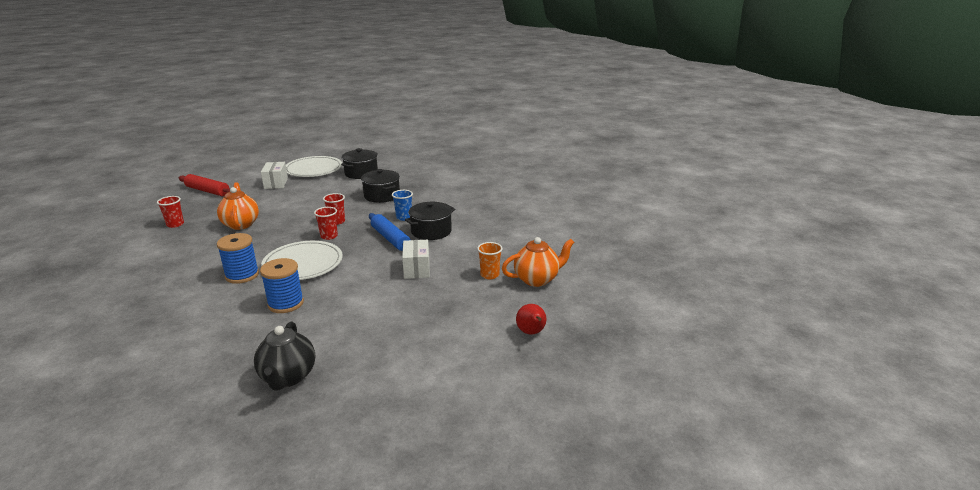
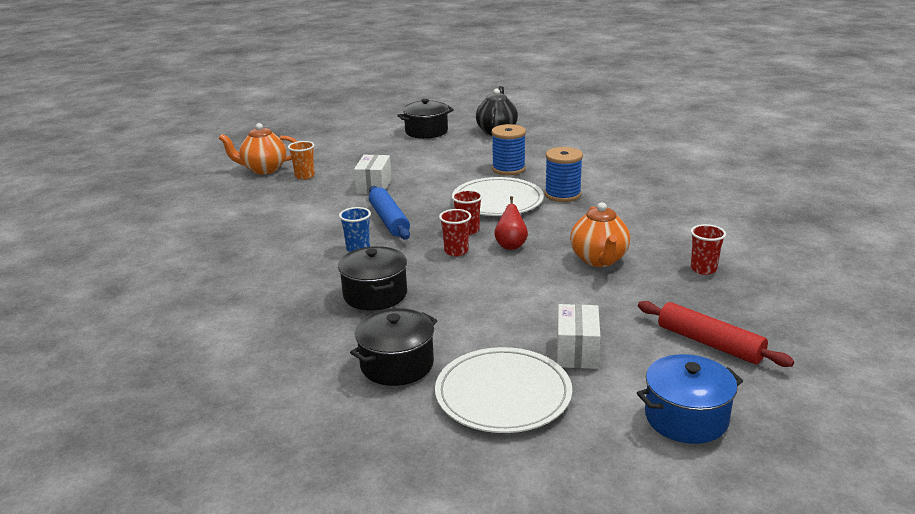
camera: 165 degrees left, 0 degrees up
(240, 169) = (686, 418): none -> blue pot
(431, 231) = (333, 225): black pot -> black pot (426, 131)
(531, 332) = (309, 139): red pear -> red pear (511, 245)

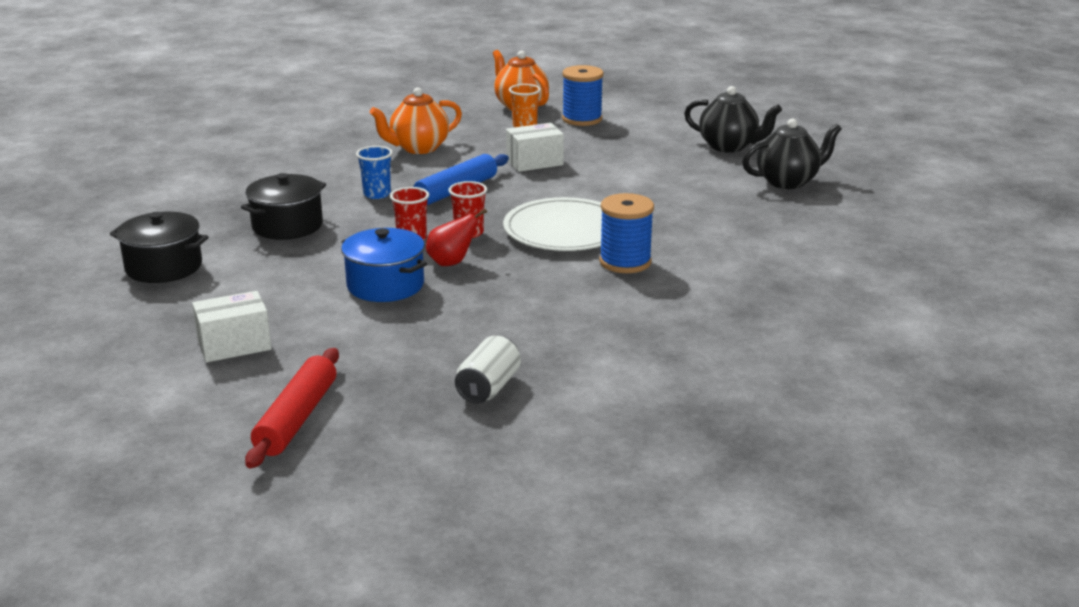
camera: 60 degrees right, 0 degrees up
(426, 131) = (729, 146): black pot -> black teapot
(503, 394) = (136, 325): white plate -> none
(508, 169) = (669, 215): blue spool -> blue spool (582, 119)
(599, 260) = (458, 318): orange teapot -> orange teapot (418, 148)
(686, 418) = (133, 426): blue pot -> blue pot (385, 285)
(703, 269) = (488, 388): red cup -> white can

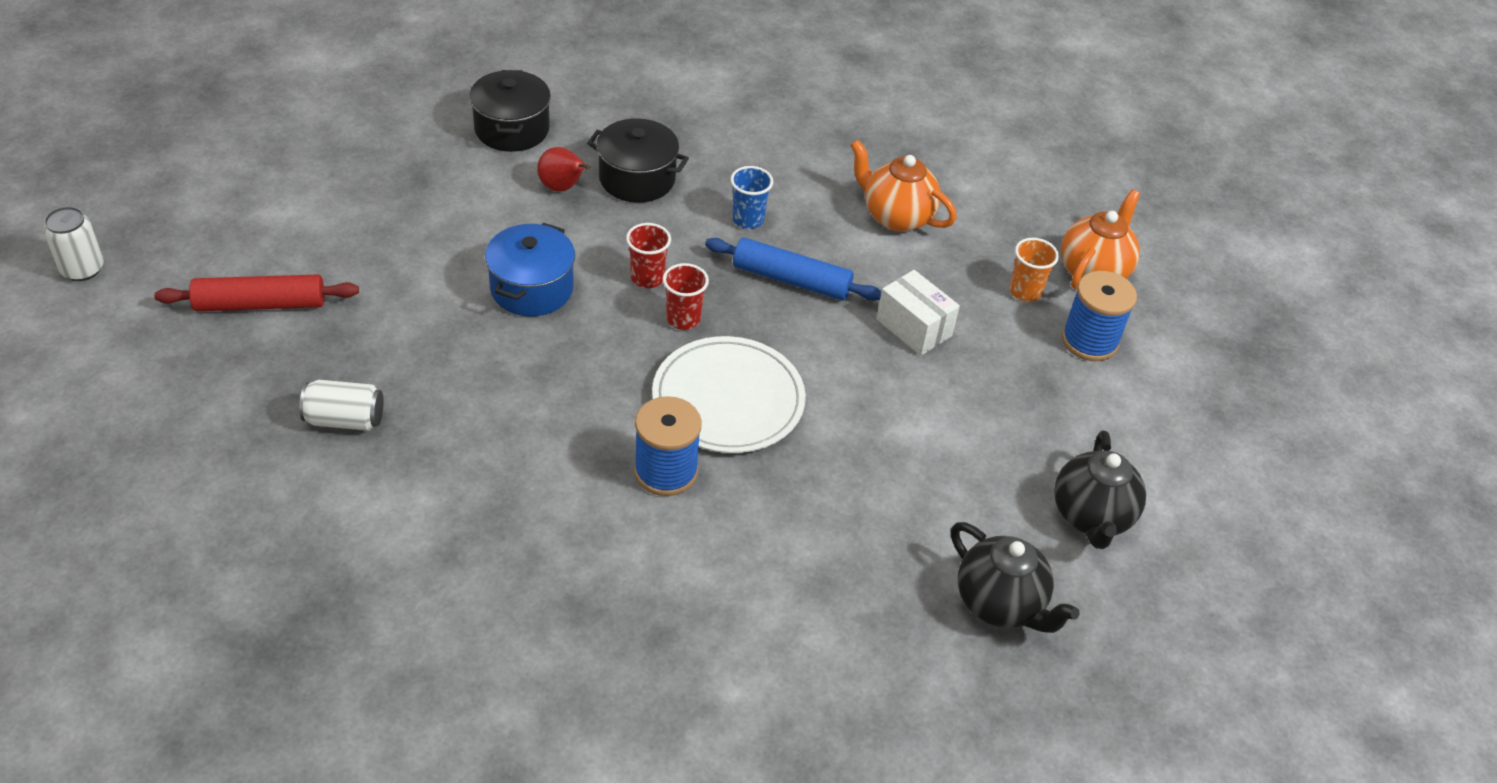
camera: 65 degrees right, 20 degrees up
(140, 530) = (82, 269): none -> white can
(234, 345) = (377, 224): white box -> none
(451, 263) = (603, 324): red pear -> red pear (562, 187)

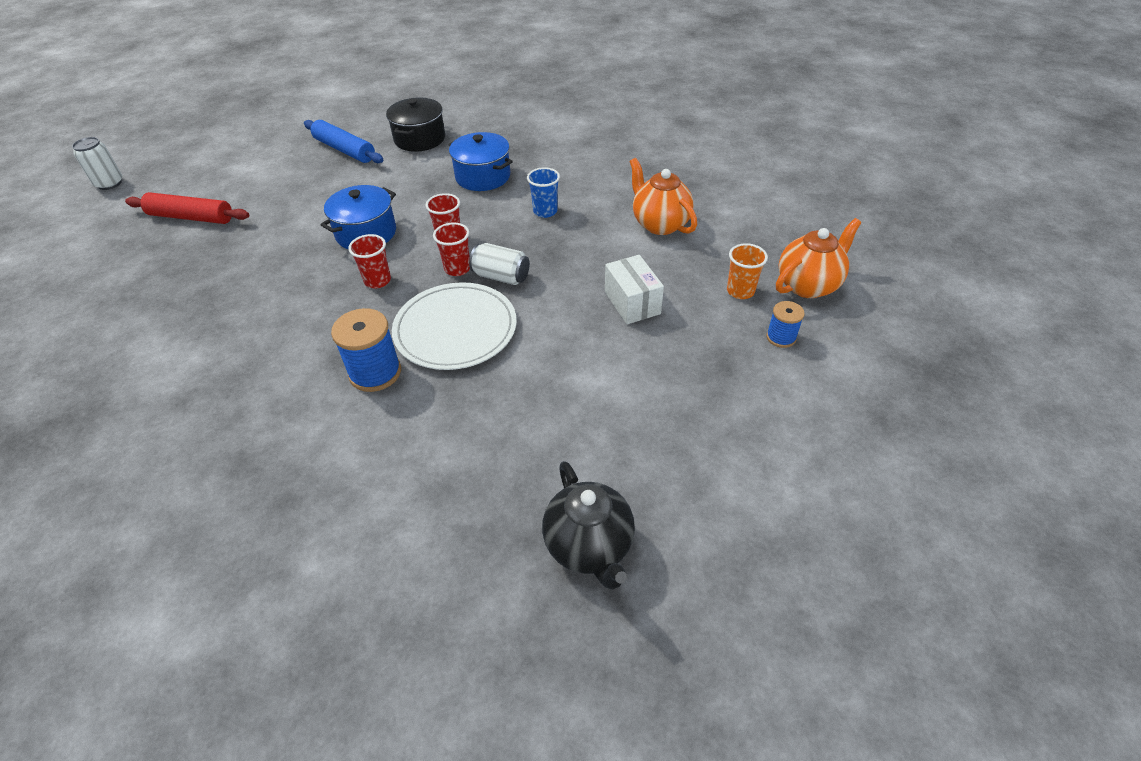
camera: 25 degrees right, 0 degrees up
(345, 420) = (185, 295): white can -> white can (501, 276)
(562, 187) = (429, 176): red pear -> none
(591, 353) = (377, 281): none -> red cup
(637, 178) = (482, 176): black pot -> blue pot
(791, 280) = (554, 255): blue rolling pin -> blue rolling pin (344, 150)
(1089, 341) = (781, 337): blue spool -> blue spool, size x0.58
(1091, 517) = (715, 486): black teapot -> none

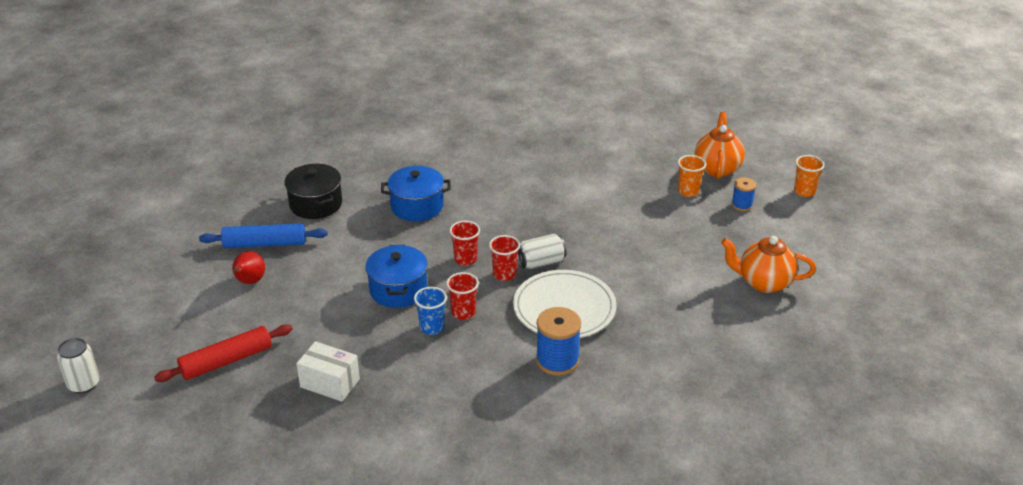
camera: 45 degrees left, 10 degrees down
(293, 171) = (249, 281): none -> red pear
(545, 211) = (501, 207): blue cup -> blue cup (432, 327)
(589, 546) = (795, 358): black teapot -> none
(632, 303) = (641, 232): white box -> white box (330, 383)
(659, 224) = (587, 176): orange teapot -> orange teapot (763, 282)
(882, 366) = (804, 191): none -> orange cup

